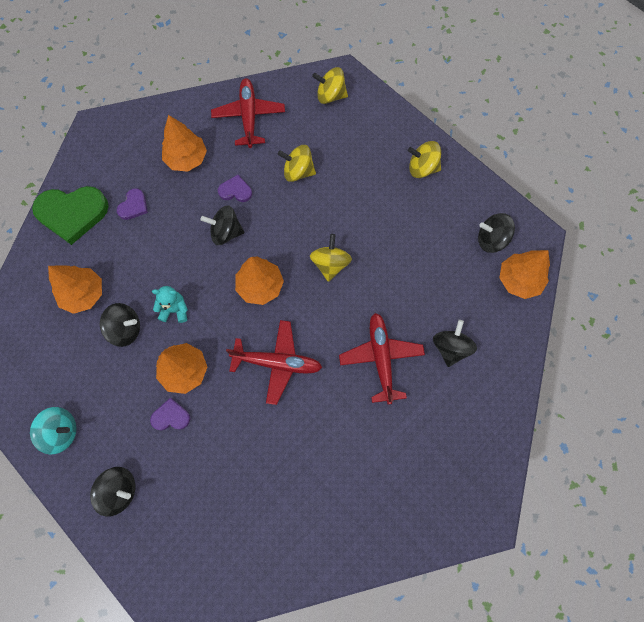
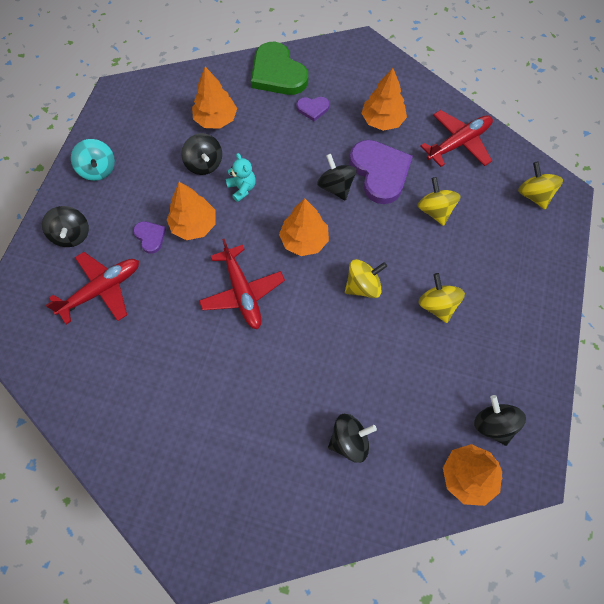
camera: 60 degrees right, 5 degrees down
(235, 191) = (380, 172): purple heart -> purple heart, size x2.07
(381, 358) = (299, 379): red plane -> red plane (102, 290)
(422, 168) = (522, 316): yellow spinning top -> yellow spinning top (437, 305)

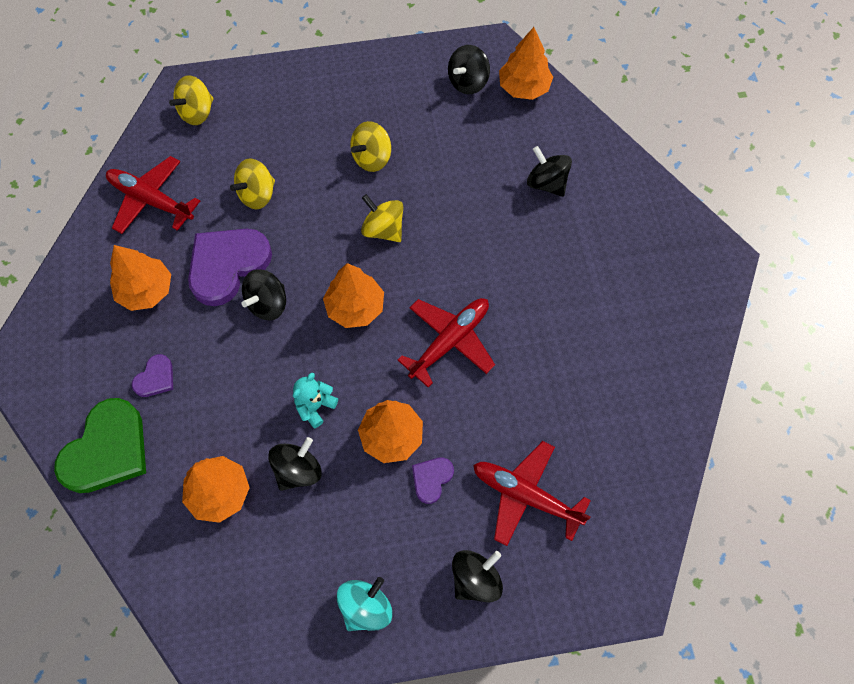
camera: 115 degrees left, 0 degrees up
(313, 108) = (155, 378): purple heart -> purple heart turned 60 degrees clockwise

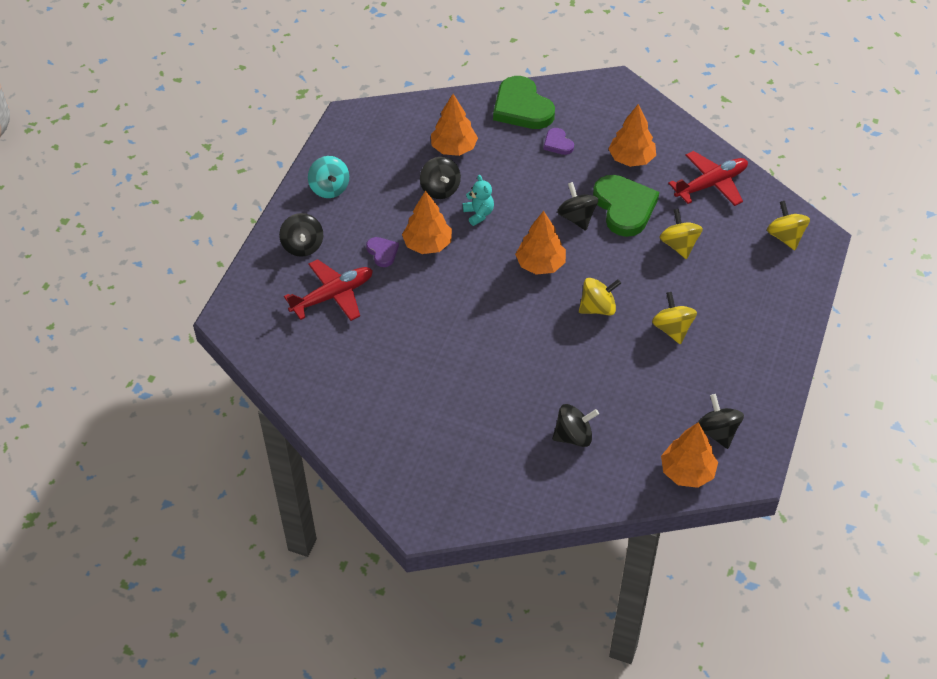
camera: 120 degrees right, 15 degrees down
(227, 265) = (624, 207): purple heart -> green heart
(450, 341) = (474, 306): red plane -> none

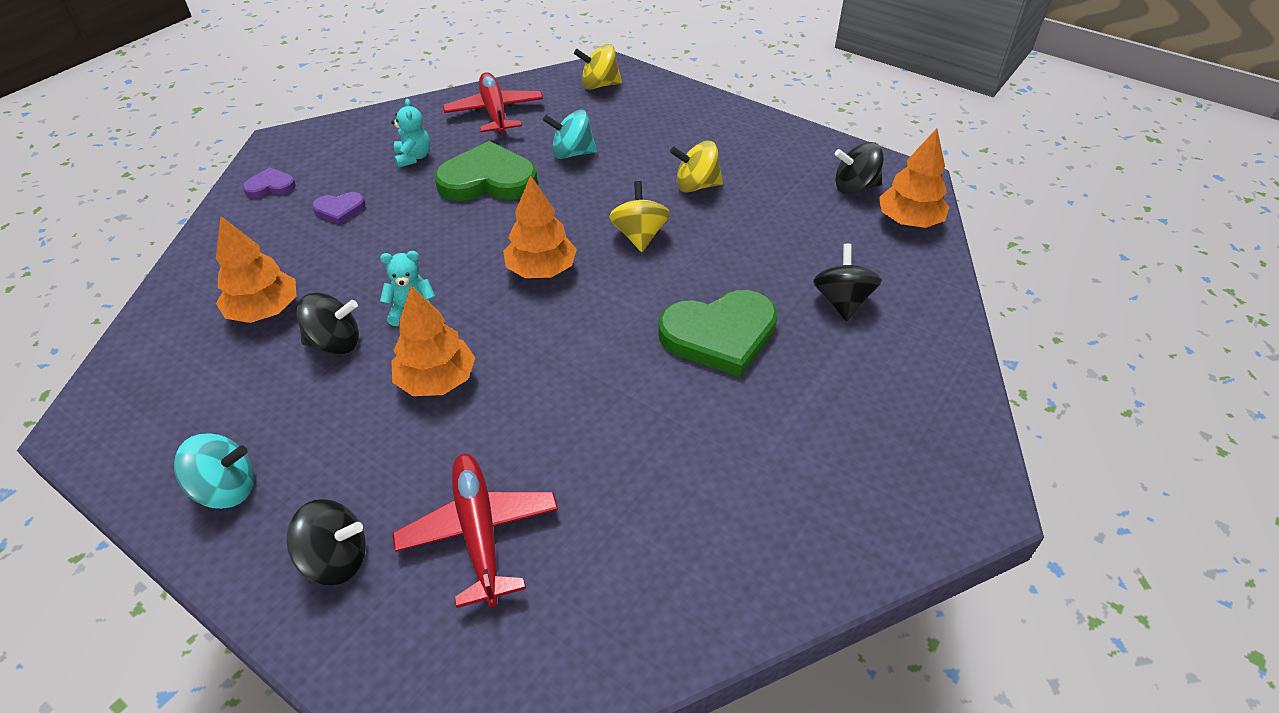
camera: 75 degrees left, 5 degrees down
(382, 252) = (420, 441): purple heart -> purple heart (270, 186)
(522, 107) = (246, 227): green heart -> green heart (720, 335)
(577, 218) = (480, 221): black spinning top -> none
(631, 159) = (413, 157): orange tree -> turquoise teddy bear
(679, 245) = (572, 153): yellow spinning top -> turquoise spinning top

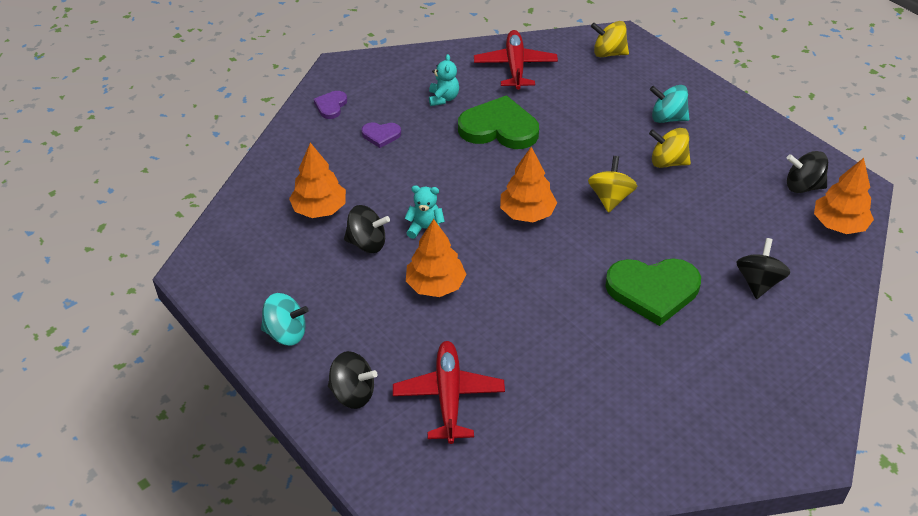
camera: 15 degrees right, 0 degrees up
(270, 186) = (331, 106): purple heart -> purple heart turned 75 degrees counterclockwise
(572, 153) = (571, 115): turquoise spinning top -> turquoise spinning top (667, 118)

